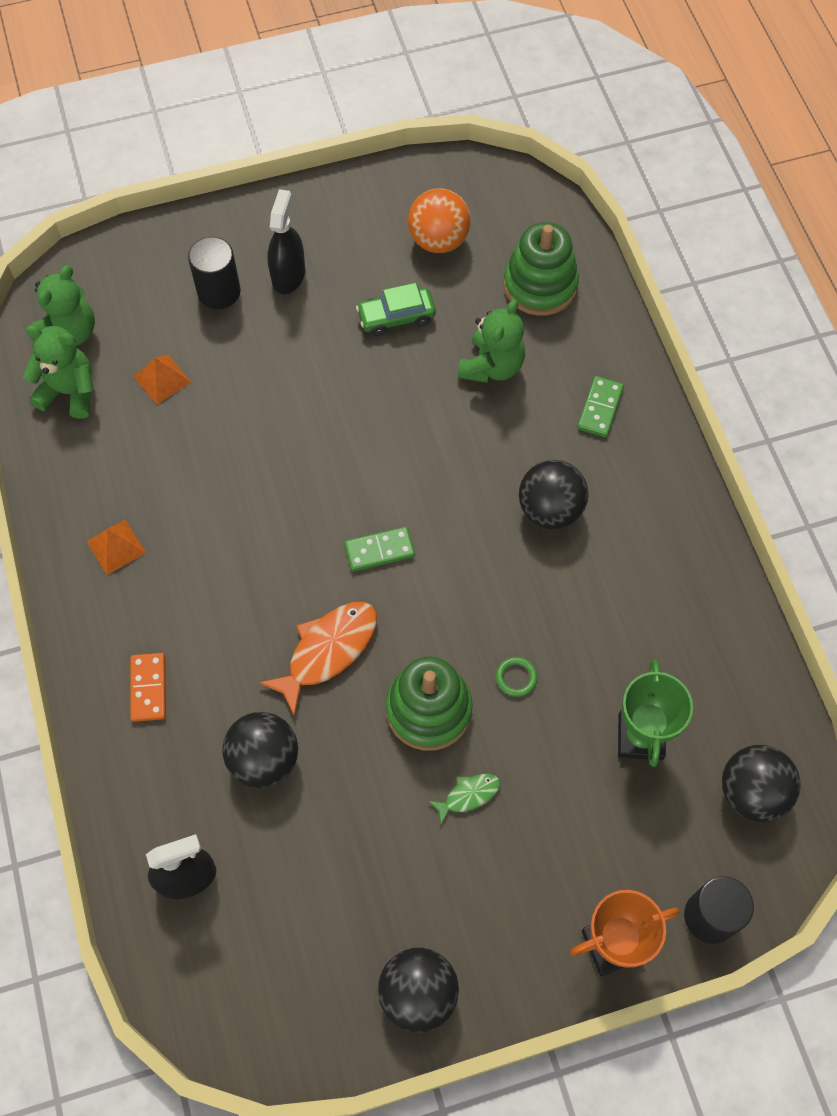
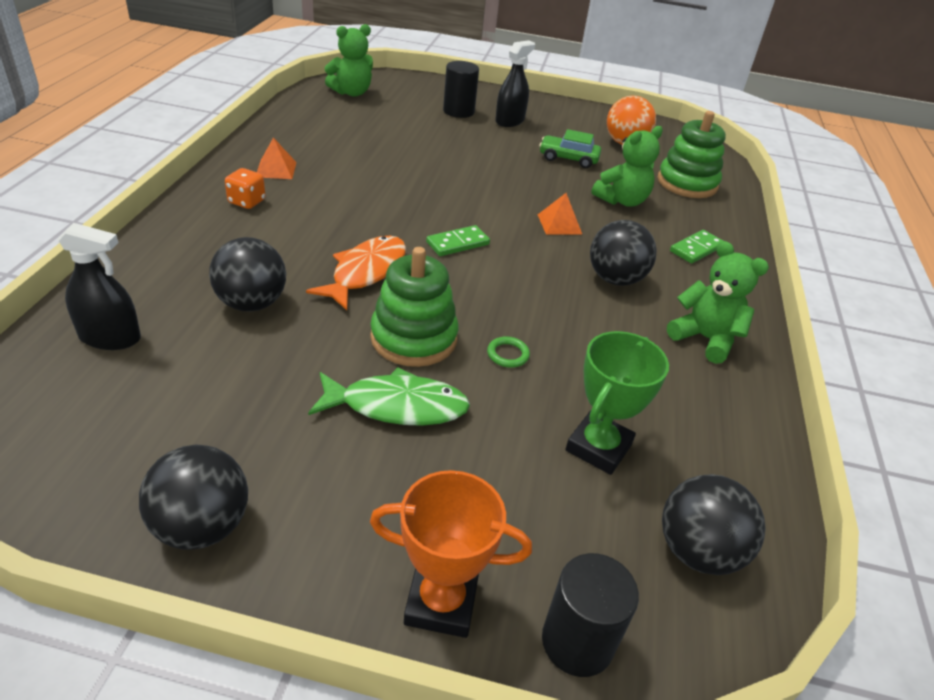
camera: 25 degrees right, 25 degrees down
(69, 392) = (324, 109): green teddy bear -> green teddy bear (705, 339)
(135, 621) = (247, 202): none -> orange dice
(148, 688) = (215, 232): orange domino -> none
(162, 379) = (386, 125): orange pyramid -> orange pyramid (559, 224)
(327, 651) = (365, 272): orange fish -> orange fish turned 45 degrees counterclockwise
(379, 550) = (457, 243): green domino -> green domino turned 45 degrees counterclockwise
(468, 795) = (397, 406): green fish -> green fish, size x1.92

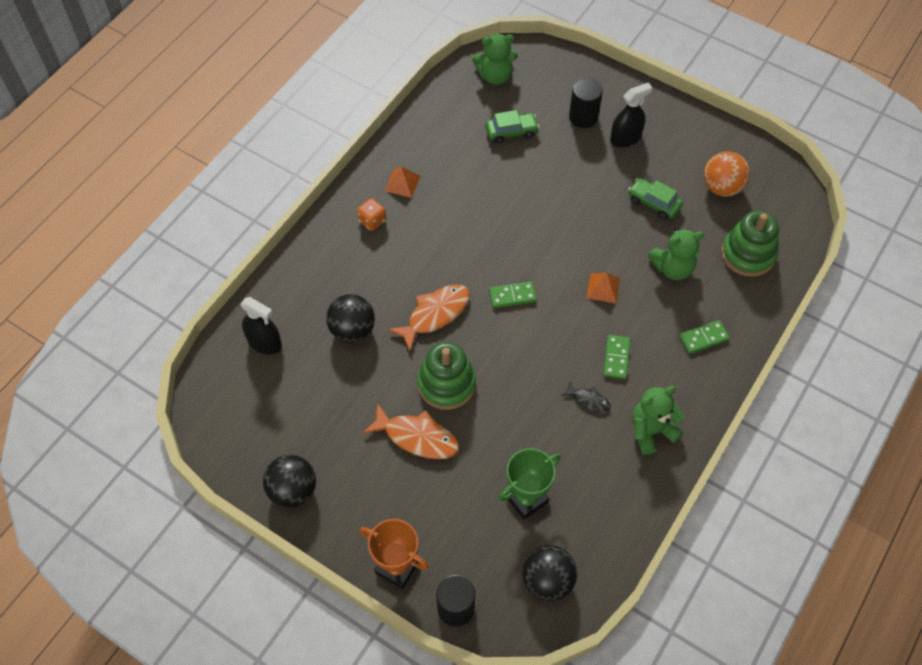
camera: 25 degrees right, 20 degrees up
(388, 125) = (511, 132): none -> green car
(397, 406) = (417, 437): green fish -> orange fish
(508, 354) = (503, 412): green ring -> none
(610, 322) = (589, 400): none -> black fish
(615, 279) = (616, 358): black ball -> green domino
(705, 339) = (651, 430): green teddy bear -> green teddy bear turned 90 degrees counterclockwise

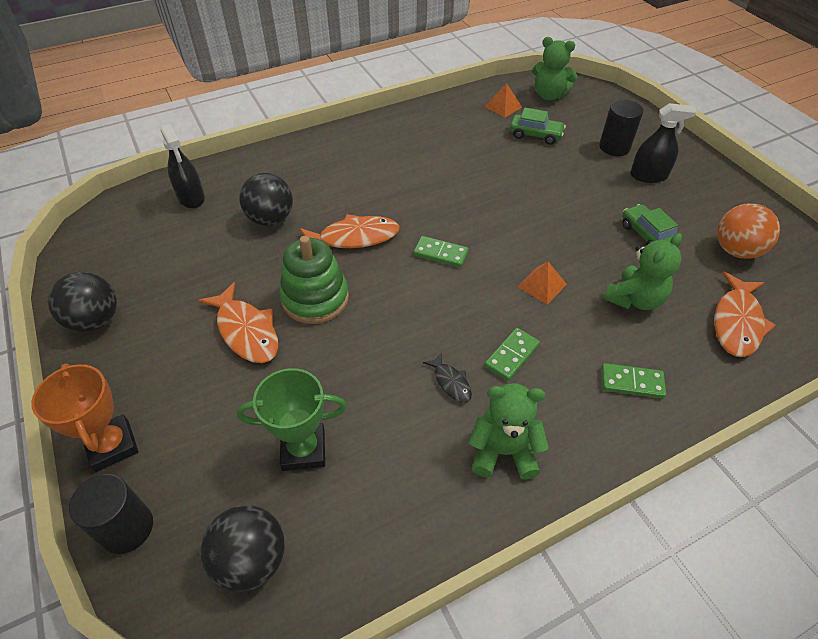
camera: 30 degrees right, 10 degrees down
(372, 221) = (359, 151): orange dice -> none
(402, 183) = (408, 136): orange pyramid -> orange pyramid (503, 107)
(673, 268) = (634, 299): green teddy bear -> green teddy bear turned 60 degrees counterclockwise
(748, 254) = (737, 322): green stacking toy -> orange fish

